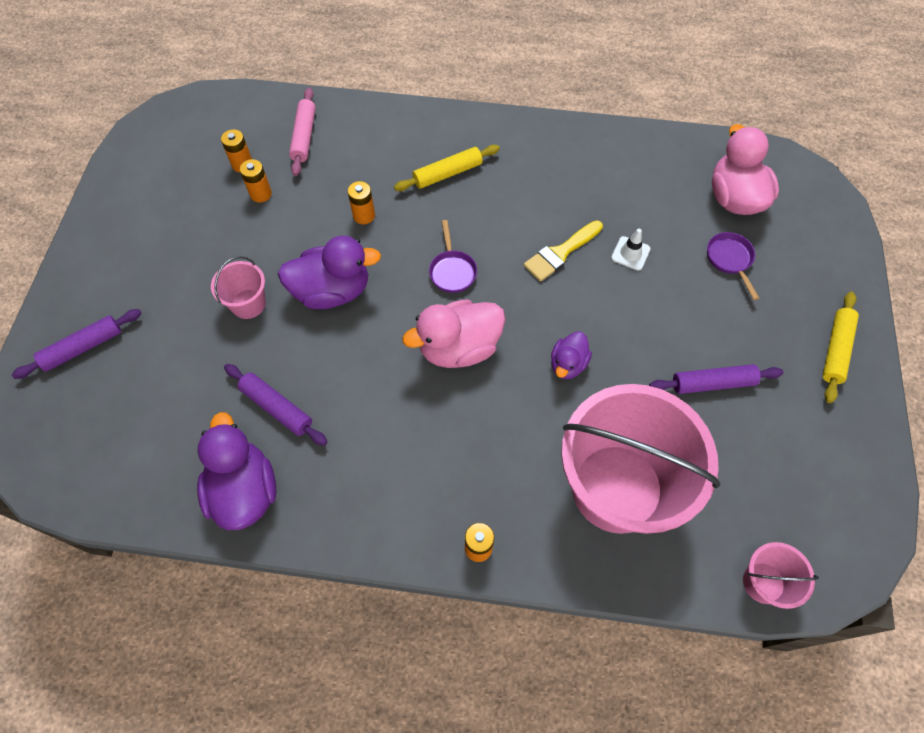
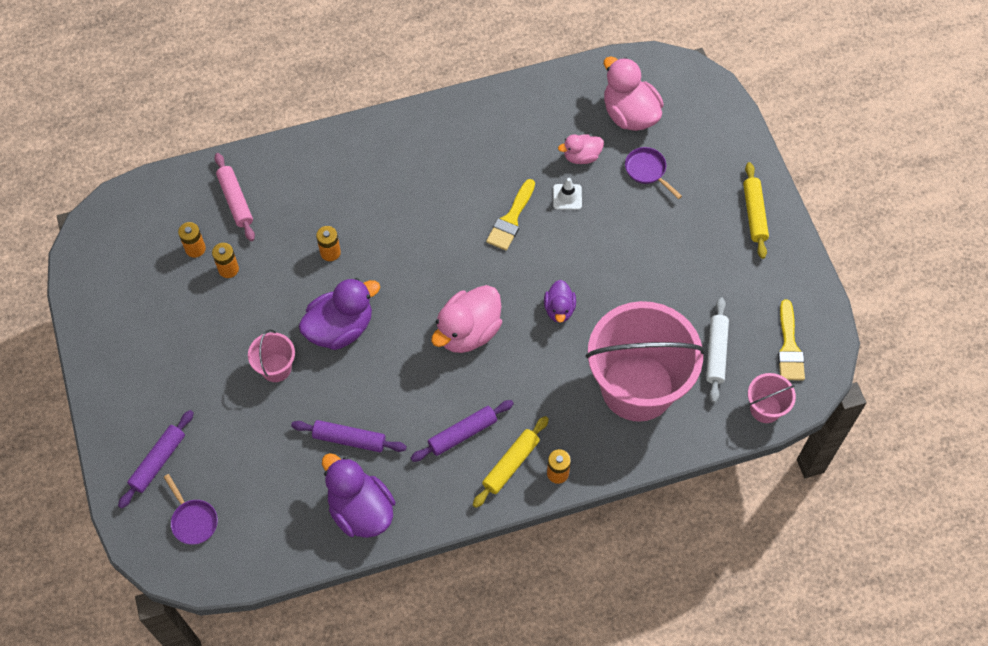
camera: 25 degrees left, 0 degrees up
(447, 173) = (382, 186): yellow rolling pin -> yellow rolling pin (510, 464)
(452, 271) = (430, 270): purple pan -> purple pan (193, 520)
(664, 220) = (581, 156): none -> pink duck
(712, 383) = (674, 278): purple rolling pin -> purple rolling pin (462, 434)
(728, 488) = (716, 353): none -> white rolling pin
(822, 519) = (789, 347): none -> yellow brush

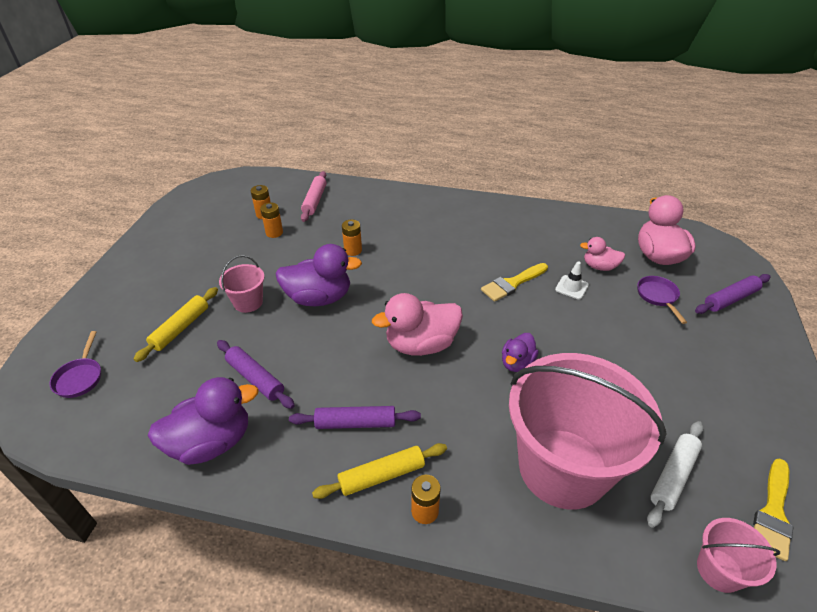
camera: 30 degrees right, 20 degrees down
(158, 461) = (104, 324): purple rolling pin -> purple rolling pin (730, 299)
(361, 510) = (211, 442): purple duck -> purple duck turned 75 degrees clockwise
(754, 214) = (763, 368): yellow rolling pin -> yellow rolling pin (181, 328)

